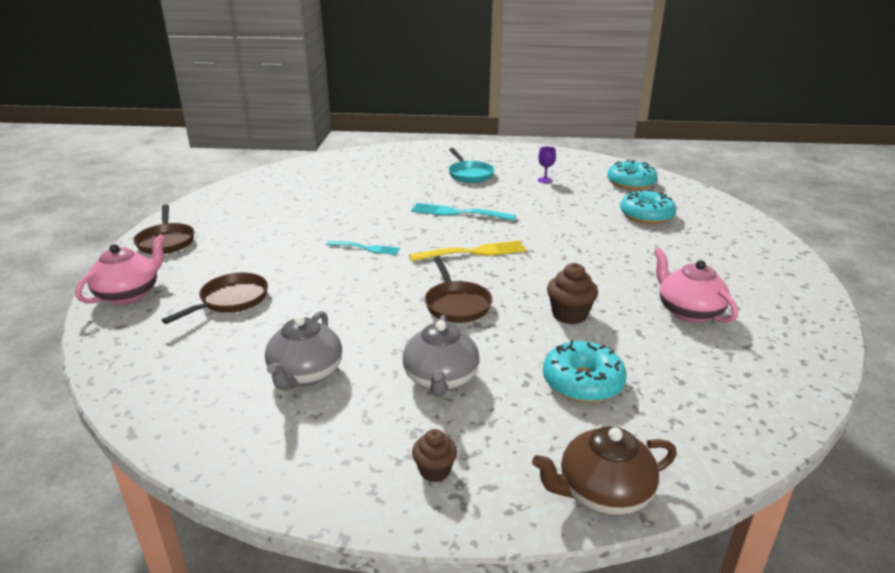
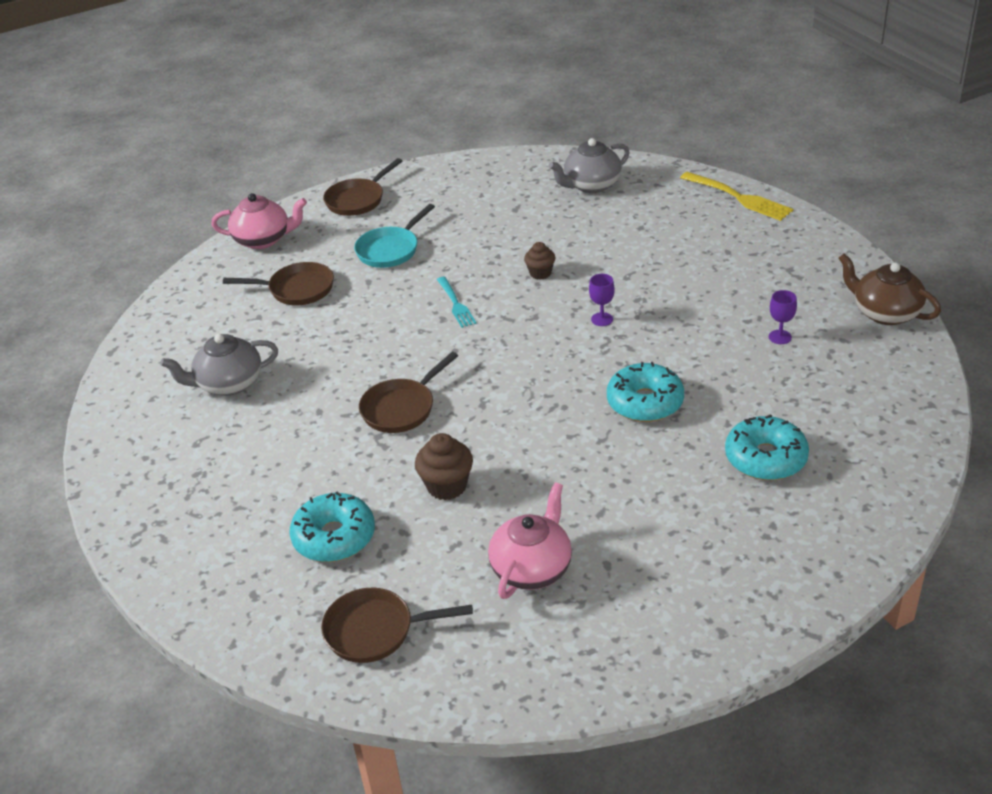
camera: 60 degrees right, 10 degrees up
(434, 470) = (163, 503): brown cupcake -> brown cupcake (540, 273)
(441, 379) = (275, 455): grey teapot -> grey teapot (591, 185)
(459, 213) = (602, 319): turquoise fork -> purple goblet
(469, 174) = (721, 276): turquoise pan -> turquoise pan (390, 250)
(472, 252) = (515, 370): yellow fork -> yellow fork (738, 197)
(602, 493) = (193, 600): brown teapot -> brown teapot (885, 313)
(630, 183) = (866, 409): turquoise donut -> turquoise donut (645, 402)
(714, 397) = (375, 630): none -> brown pan

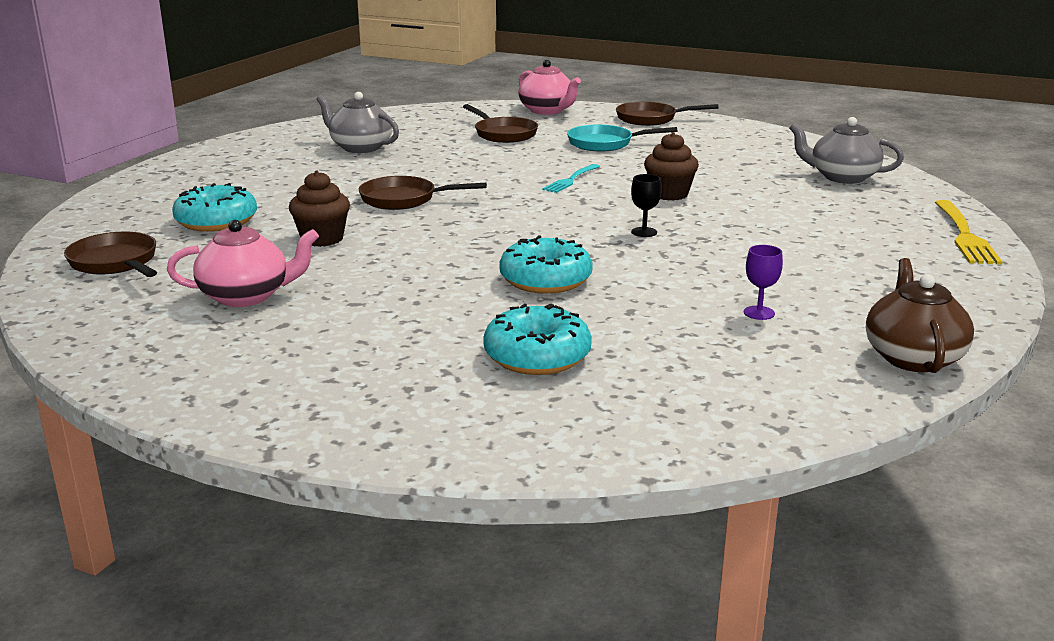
camera: 50 degrees right, 15 degrees down
(540, 273) = (669, 194): brown cupcake -> brown cupcake, size x1.52
(602, 319) = (644, 232): purple goblet -> black goblet

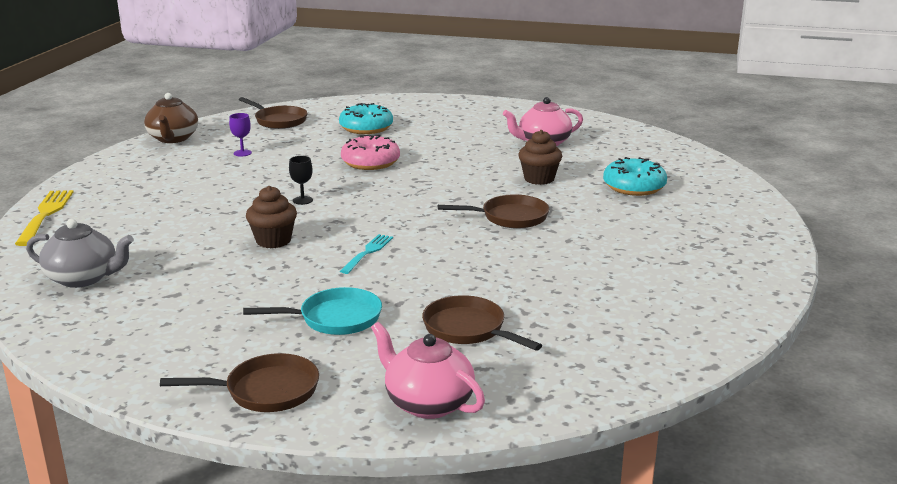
camera: 170 degrees right, 0 degrees up
(116, 263) = (651, 155): brown pan -> brown pan (278, 121)
(360, 147) = (619, 286): grey teapot -> none
(545, 280) = (370, 162): turquoise donut -> pink donut

